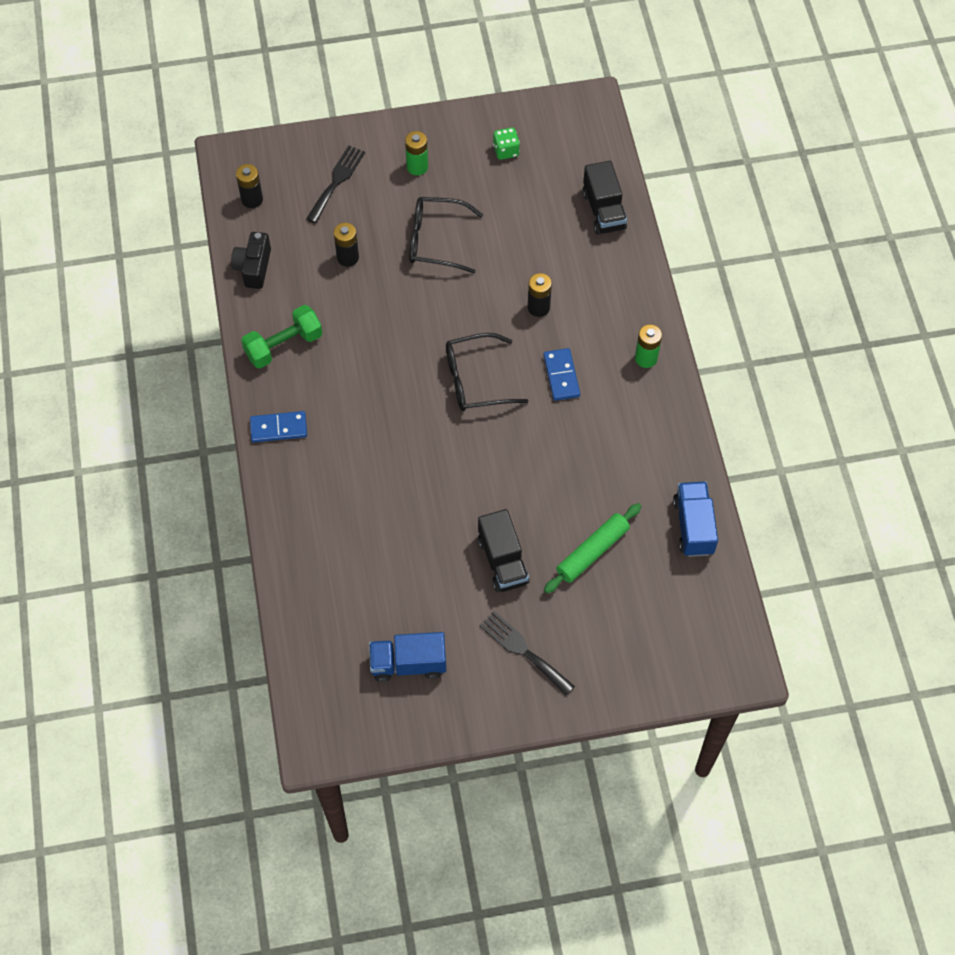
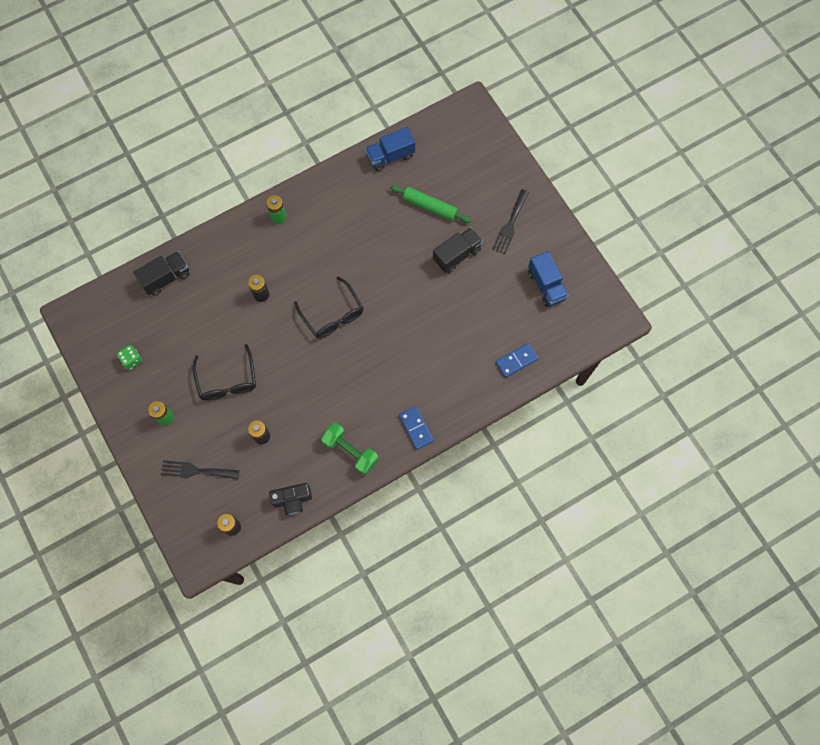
camera: 110 degrees left, 10 degrees up
(561, 376) = (310, 263): blue domino -> blue domino (516, 360)

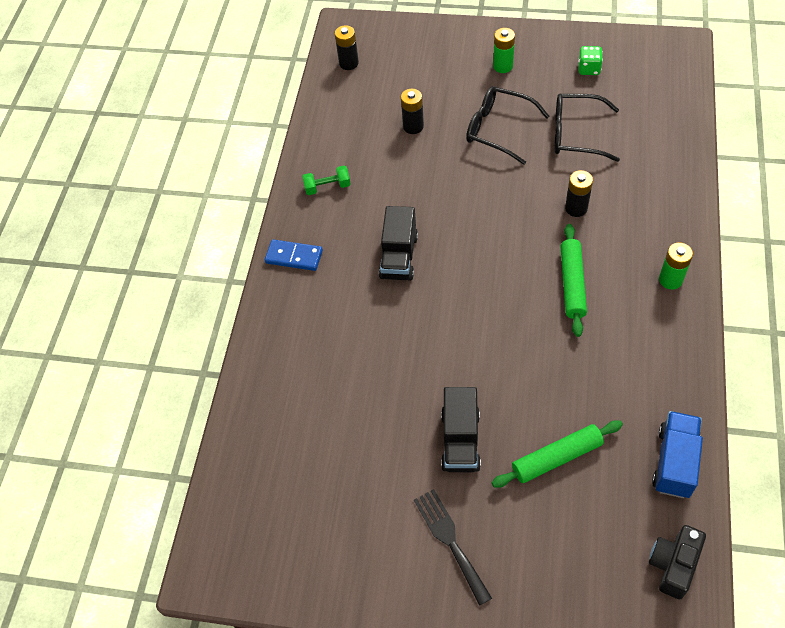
camera: 135 degrees right, 15 degrees down
(166, 278) = (667, 137): black truck -> black truck (399, 257)
(196, 470) = (427, 63): black fork -> none
(292, 500) = (328, 117): black camera -> black camera (673, 565)
(318, 263) = (572, 284): none -> green rolling pin
(332, 314) = (494, 259): black glasses -> black glasses (577, 134)
(350, 451) = (327, 187): green dumbbell -> green dumbbell, size x0.63
(516, 360) = (269, 408): blue domino -> none
(546, 285) = (328, 518): blue truck -> none

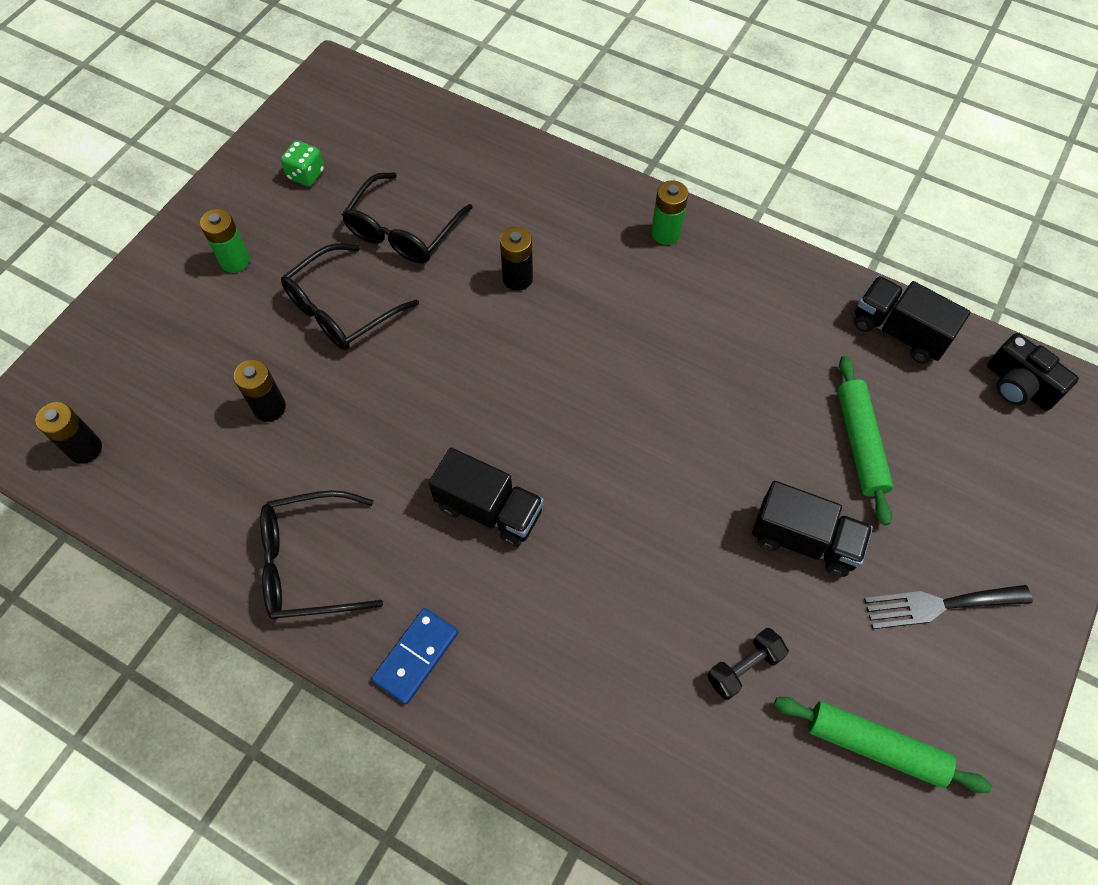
camera: 75 degrees left, 5 degrees up
(327, 187) = (311, 563): green dumbbell -> black glasses
(355, 428) = (744, 667): none -> black dumbbell
(572, 284) = (627, 329): green rolling pin -> green rolling pin (875, 746)
(674, 462) = (898, 332): blue truck -> black truck

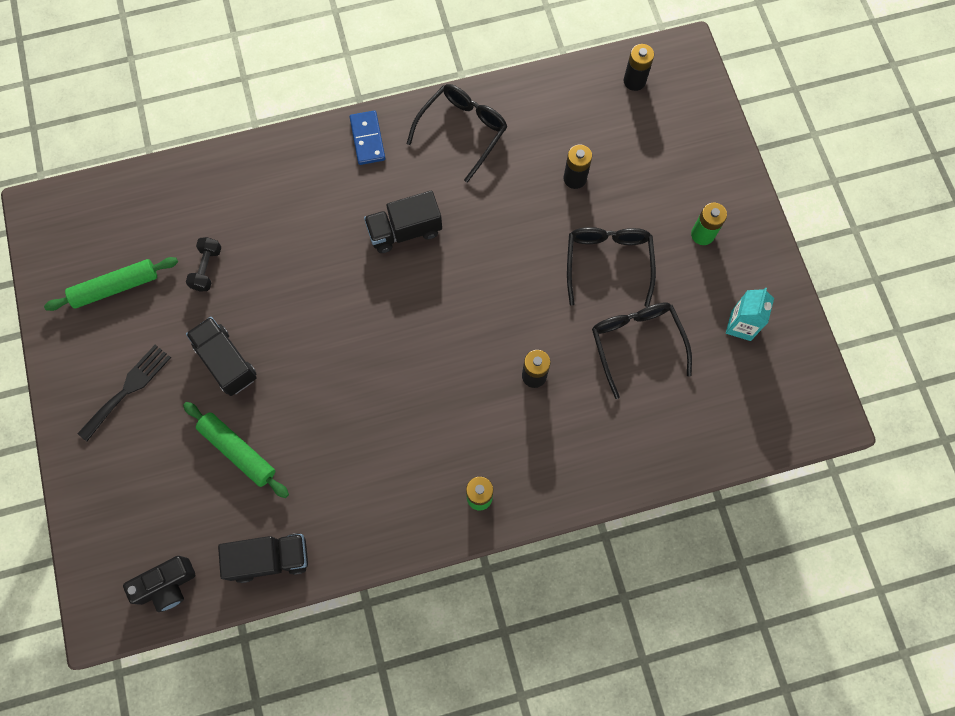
camera: 135 degrees right, 10 degrees up
(306, 174) = (741, 325): green dice -> turquoise carton
(804, 540) = (226, 362): black truck -> black truck turned 75 degrees clockwise
(1018, 386) = (167, 585): black camera -> black camera turned 150 degrees clockwise

